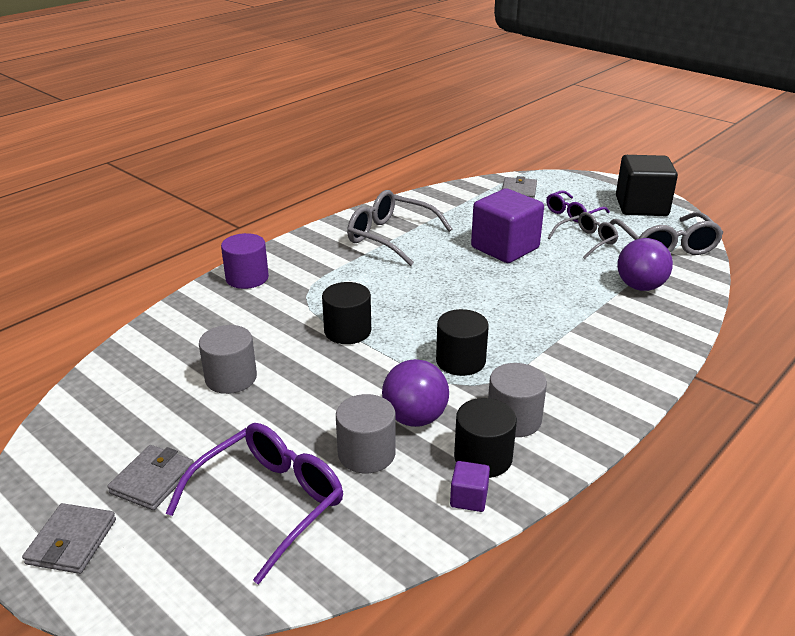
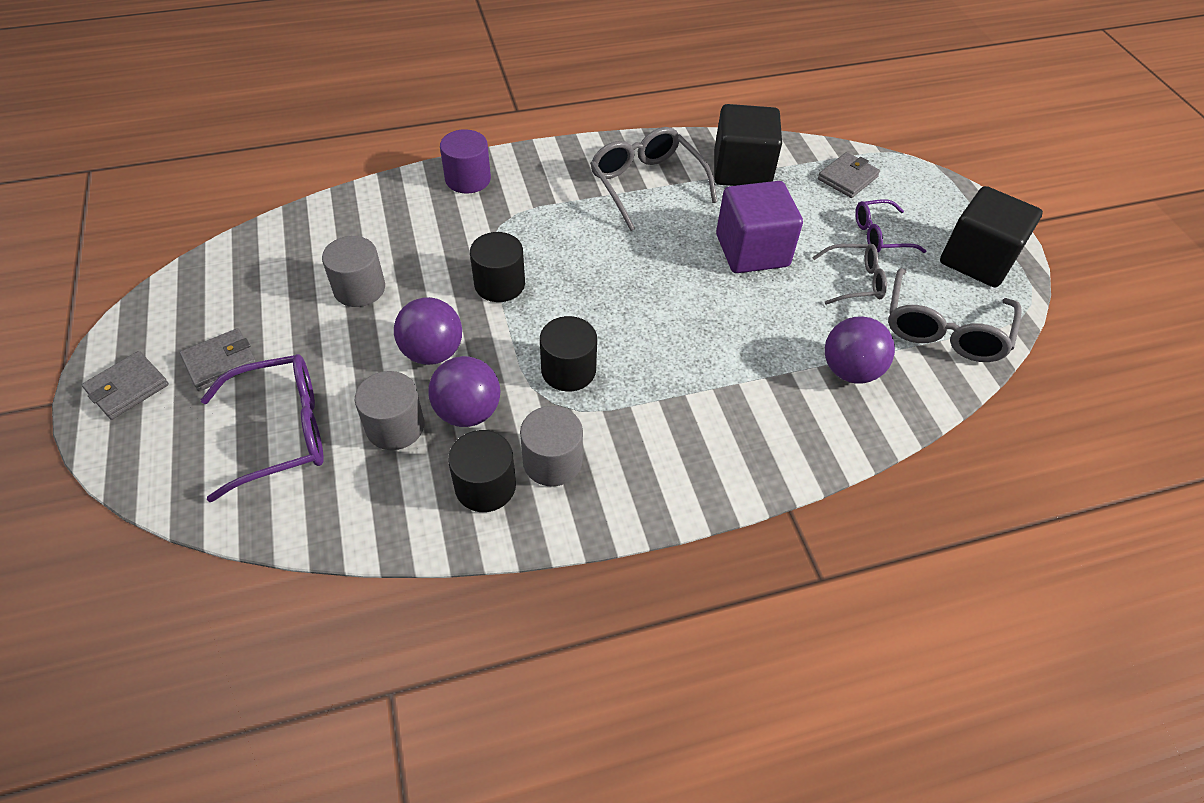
camera: 30 degrees right, 20 degrees up
(342, 393) = (432, 352): none -> purple ball
(447, 209) = (742, 170): none -> black cube
(469, 498) = (434, 519): purple cube -> none

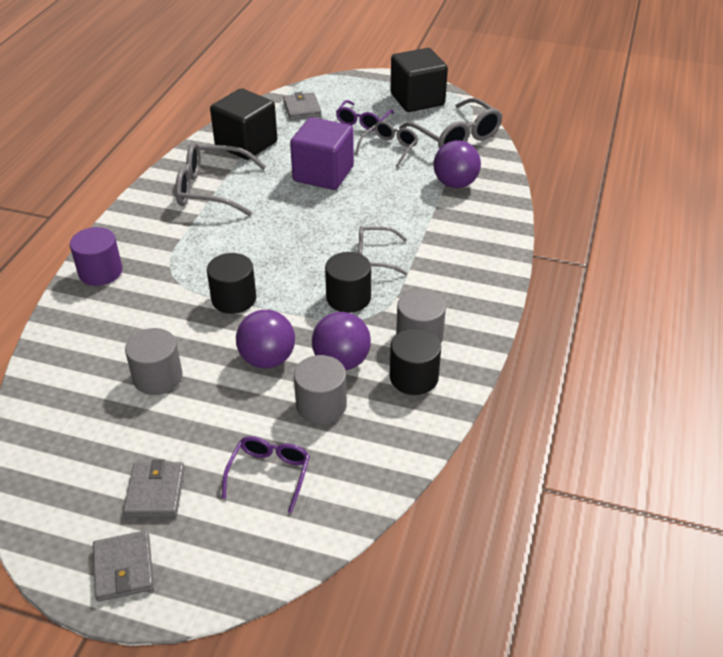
camera: 55 degrees left, 10 degrees down
(282, 432) = (269, 474): purple glasses -> purple glasses, size x0.61
(651, 360) = (374, 257): none -> grey glasses

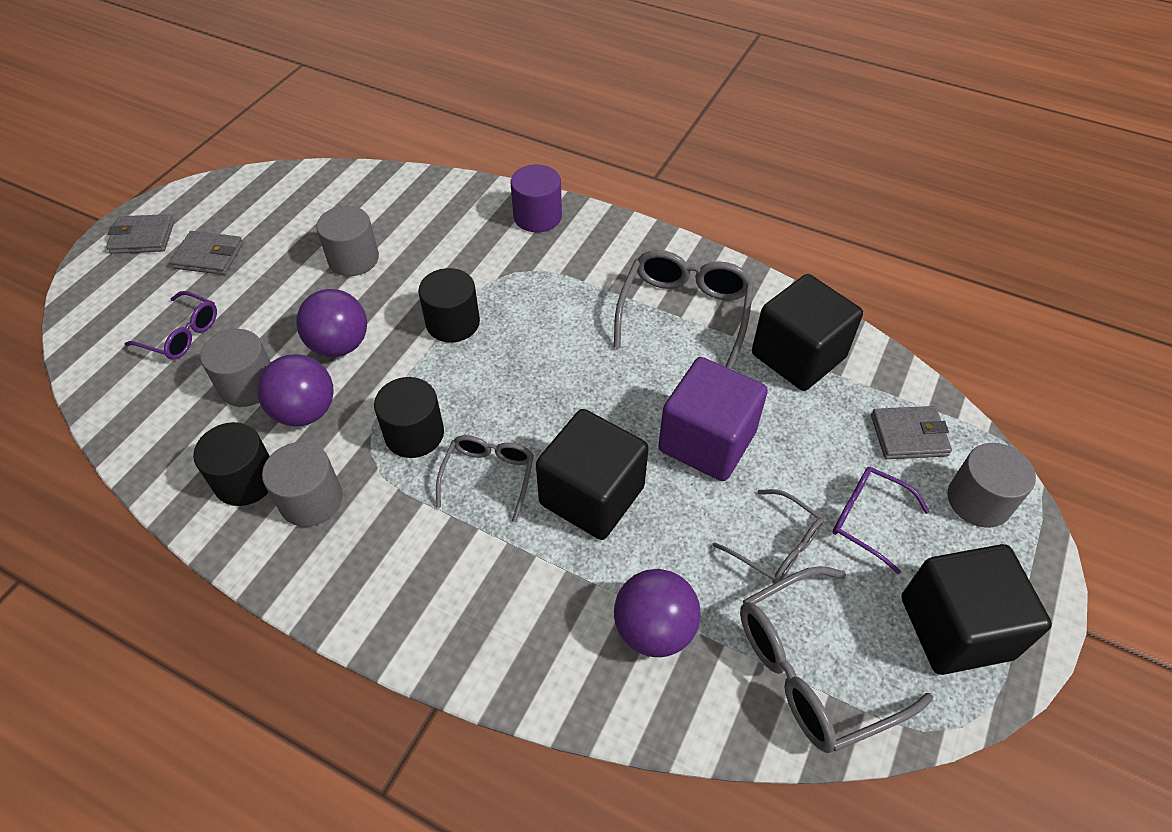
camera: 100 degrees right, 10 degrees up
(341, 90) = (978, 500): none -> grey cylinder
(376, 213) = (592, 495): none -> black cube

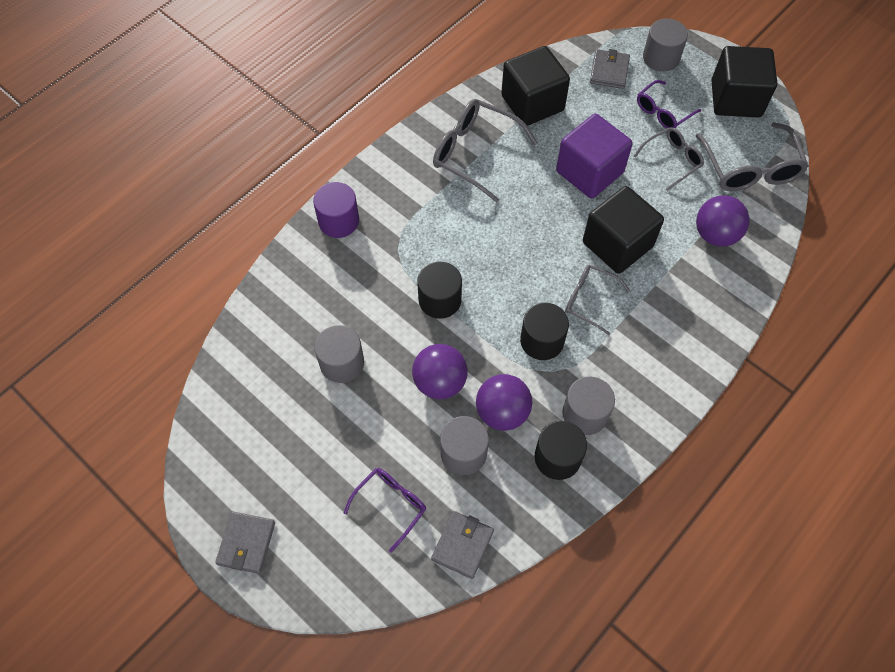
camera: 75 degrees left, 10 degrees up
(209, 256) = (296, 482): grey wallet -> grey wallet (462, 545)

